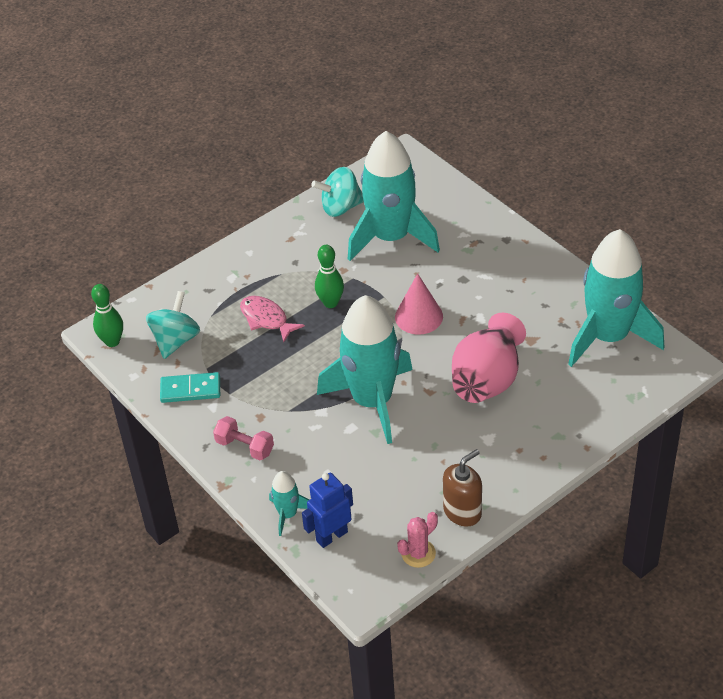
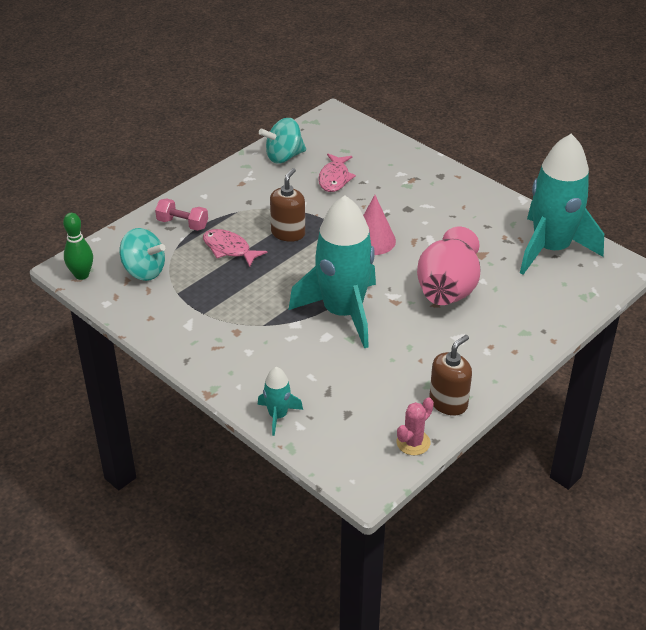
camera: 10 degrees left, 5 degrees down
(175, 340) = (144, 271): turquoise spinning top -> turquoise spinning top turned 105 degrees clockwise
(190, 389) = (164, 312): turquoise domino -> none
(245, 447) = (225, 358): pink dumbbell -> pink dumbbell (182, 224)
(330, 303) = (288, 233): green bowling pin -> brown soap dispenser
(331, 536) = (324, 432): blue robot -> none
(391, 237) = (334, 178): turquoise rocket -> pink fish

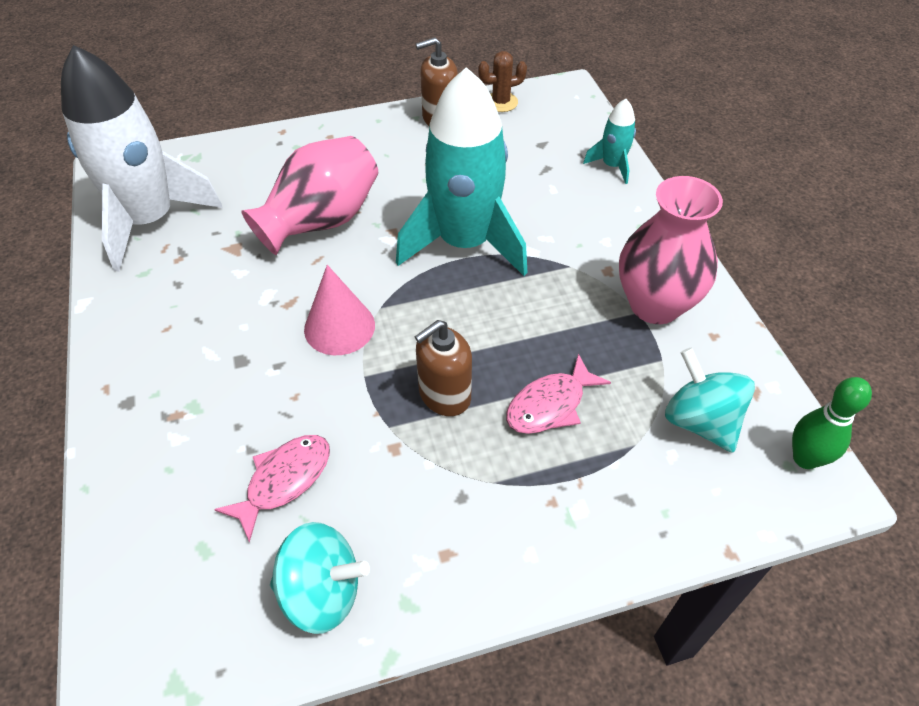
camera: 150 degrees left, 10 degrees up
(182, 224) = (600, 496): pink dumbbell -> none
(195, 321) = (655, 305): none -> pink vase
(229, 249) = (550, 405): pink fish -> pink fish turned 75 degrees clockwise
(413, 442) = (501, 102): pink cactus -> brown cactus
(551, 249) = (150, 220): turquoise rocket -> white rocket

